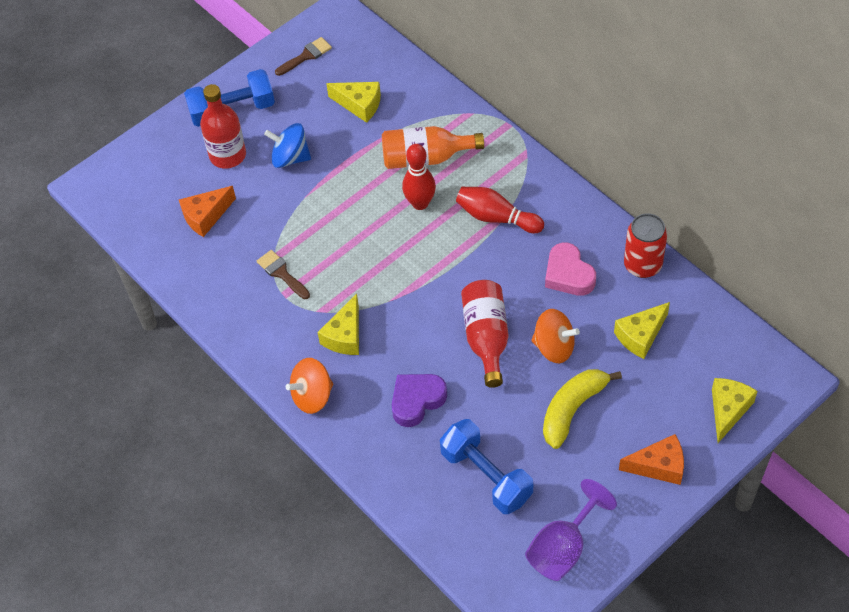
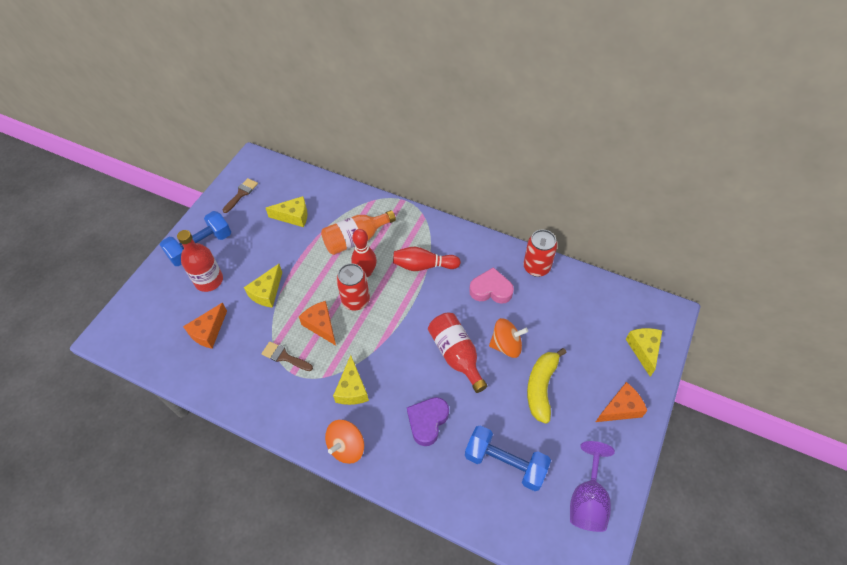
camera: 25 degrees left, 0 degrees up
(290, 158) = (257, 268): blue spinning top -> none
(339, 251) = (321, 325): none -> orange cheese
(393, 234) = (356, 300): none -> red can
(568, 274) = (491, 290): pink heart -> pink heart turned 150 degrees clockwise
(640, 336) = (560, 317): yellow cheese -> yellow cheese (267, 292)

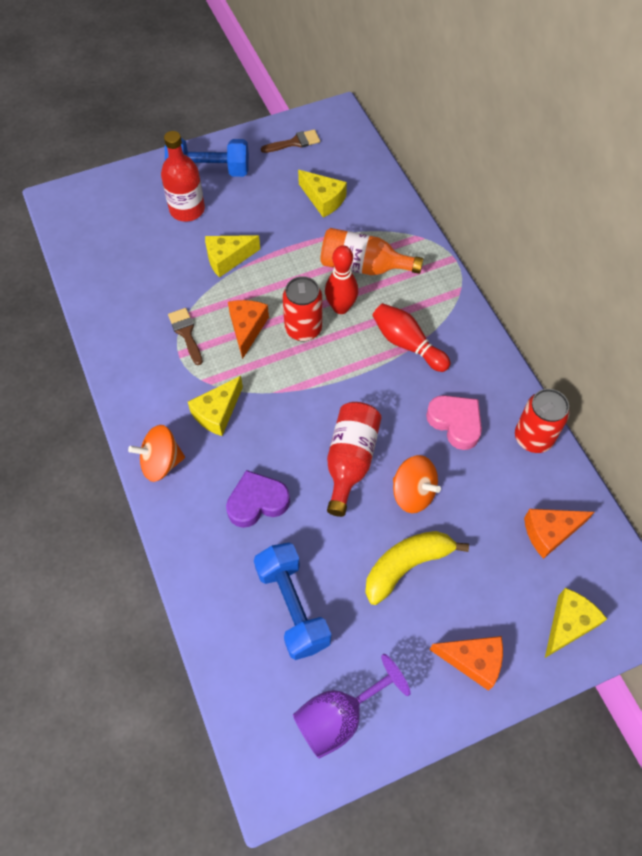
camera: 40 degrees right, 5 degrees up
(208, 332) = (143, 259): orange cheese -> orange cheese (550, 532)

